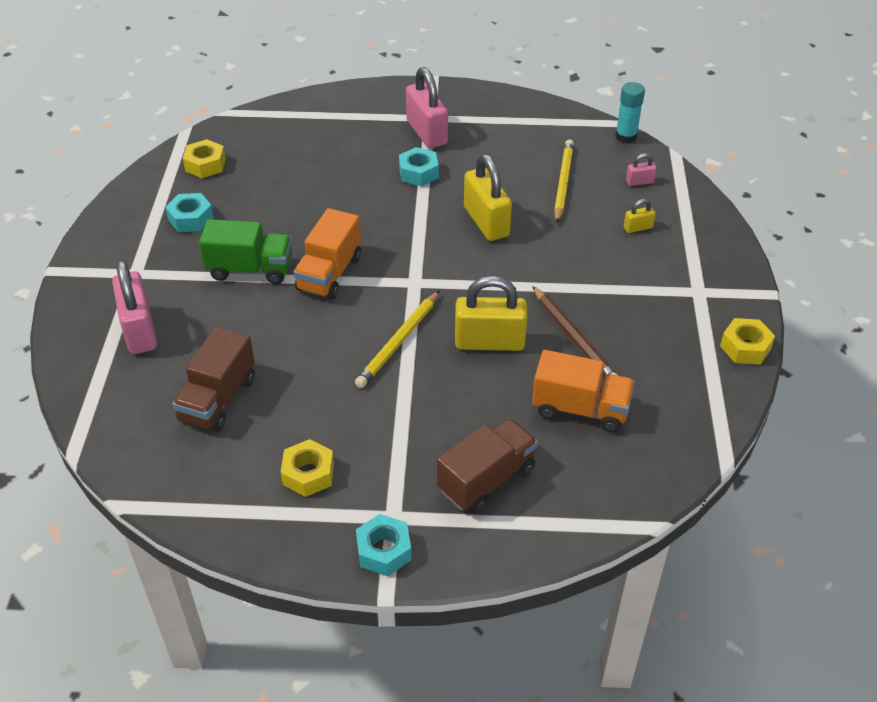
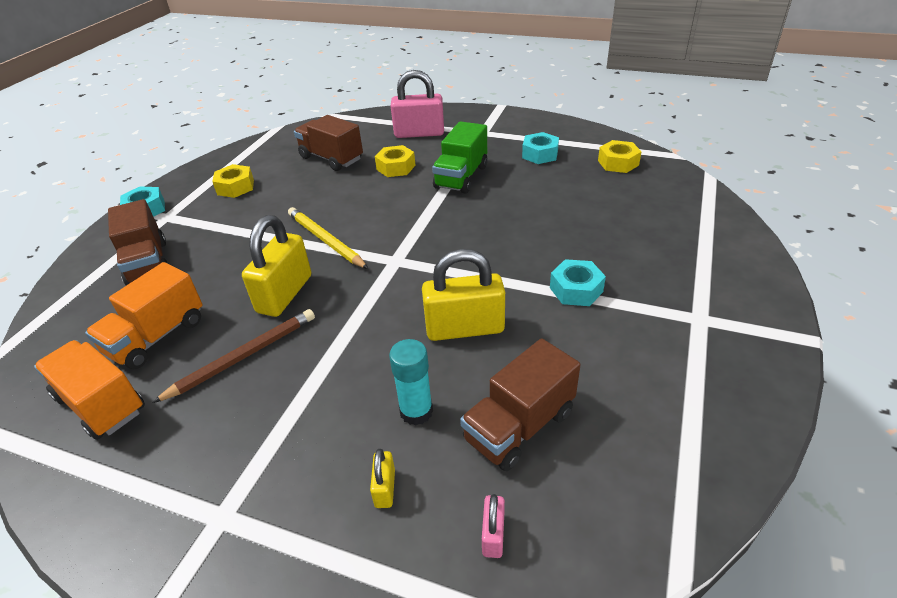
camera: 110 degrees right, 5 degrees down
(329, 274) = (434, 214): orange truck -> orange truck (101, 404)
(427, 133) = (662, 310): pink padlock -> none
(563, 183) = (519, 426): yellow pencil -> brown truck
(574, 338) = (243, 357): brown pencil -> brown pencil turned 150 degrees clockwise
(626, 136) = (632, 564): turquoise glue stick -> turquoise glue stick (416, 411)
(745, 347) = (92, 530): yellow nut -> yellow nut (396, 167)

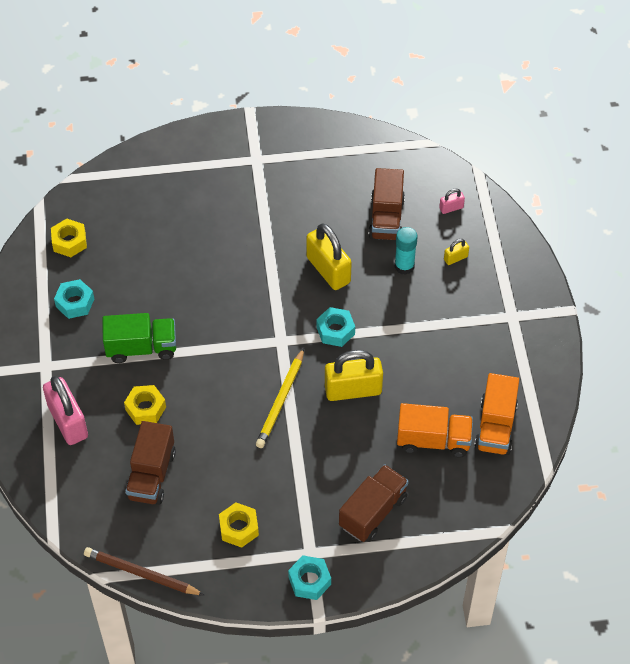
camera: 120 degrees left, 15 degrees up
(243, 357) = (419, 376): brown pencil -> brown pencil (141, 573)
(519, 426) = (386, 218): brown truck -> brown truck turned 75 degrees clockwise
(576, 290) = (260, 224): turquoise nut -> turquoise nut (335, 331)

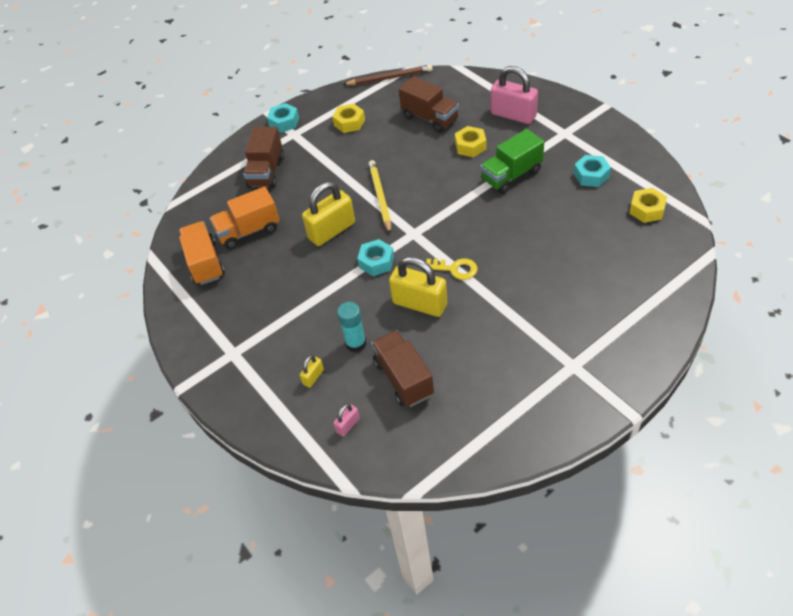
camera: 155 degrees right, 5 degrees down
(151, 475) = (430, 118): brown truck -> brown truck turned 150 degrees clockwise
(274, 283) = (455, 269): none -> yellow key

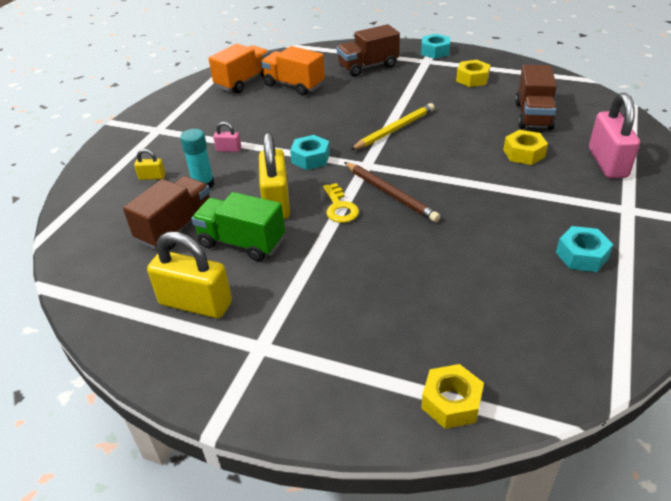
camera: 55 degrees right, 10 degrees down
(332, 231) = (329, 121): yellow padlock -> yellow padlock (195, 303)
(348, 425) = (106, 216): pink padlock -> pink padlock (228, 149)
(389, 78) = (559, 75): brown pencil -> brown pencil (390, 193)
(511, 175) = (511, 195): green truck -> green truck (242, 243)
(647, 210) = (576, 327): yellow nut -> yellow nut (451, 402)

